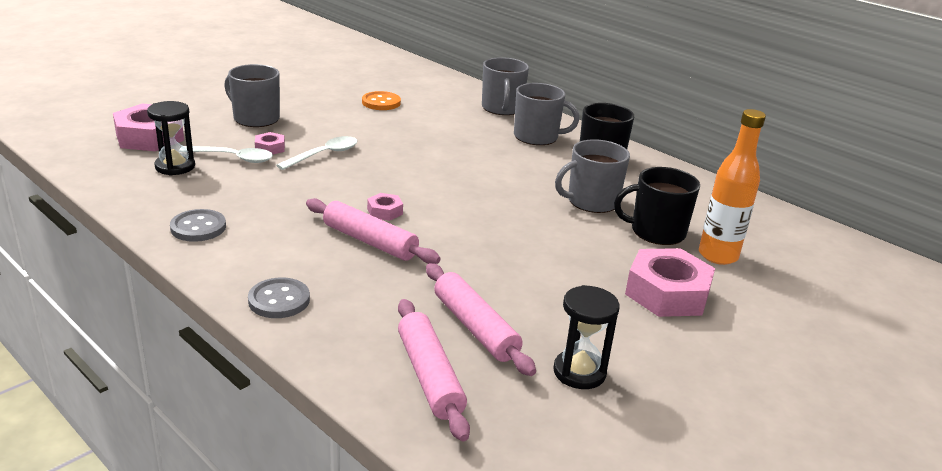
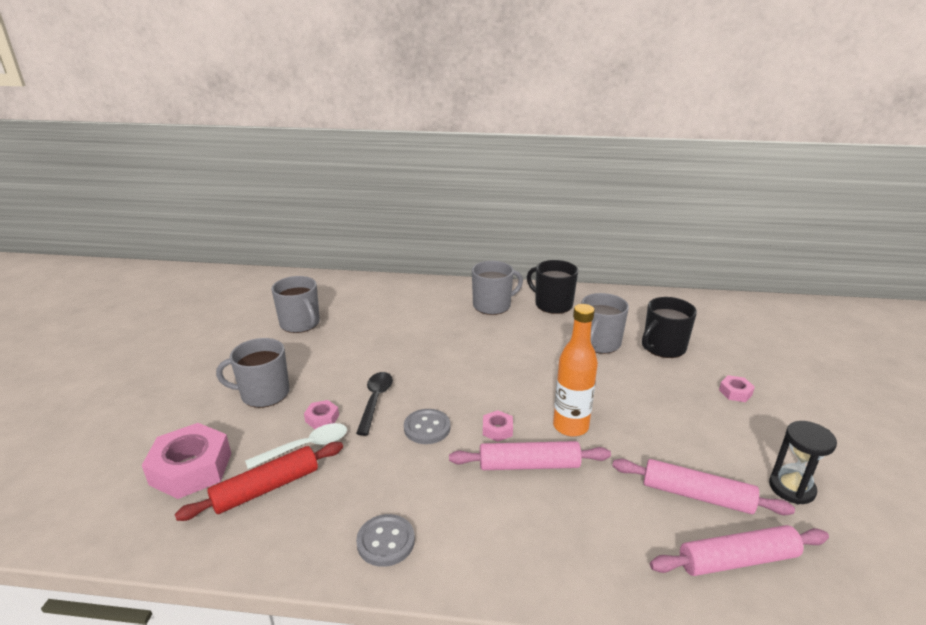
camera: 35 degrees left, 0 degrees up
(175, 167) = (266, 488): black hourglass -> red rolling pin
(279, 300) = (555, 570): grey button -> grey button (427, 428)
(324, 155) = (375, 400): white spoon -> black spoon
(381, 102) = (344, 326): orange button -> none
(429, 376) = (737, 560): pink rolling pin -> pink rolling pin turned 45 degrees counterclockwise
(502, 108) = (436, 291): grey mug -> grey mug (300, 324)
(667, 293) = (735, 392): pink nut -> pink nut, size x0.47
(718, 256) = (713, 347): orange bottle -> orange bottle (570, 426)

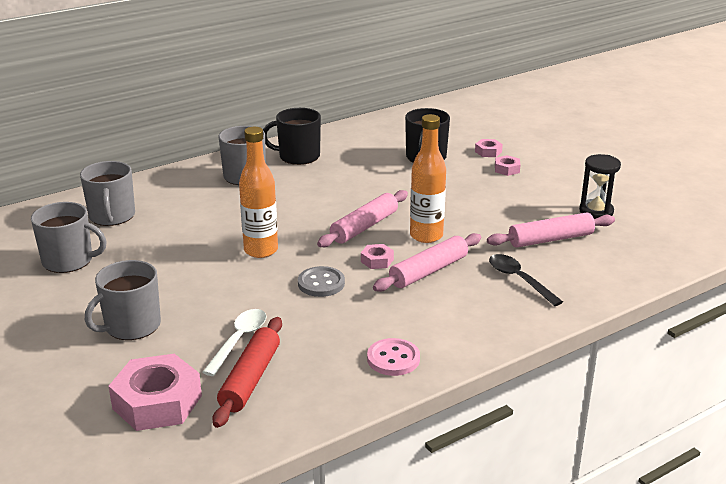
camera: 40 degrees left, 0 degrees up
(322, 418) = (220, 317): pink nut -> pink nut (488, 152)
(375, 400) = (248, 285): black spoon -> black spoon (519, 279)
(386, 541) = (393, 359): grey button -> pink button
(422, 374) = (261, 250): none -> orange bottle
(599, 343) = (375, 172): grey mug -> grey mug (112, 216)
(737, 560) = (607, 261): pink rolling pin -> pink rolling pin (364, 227)

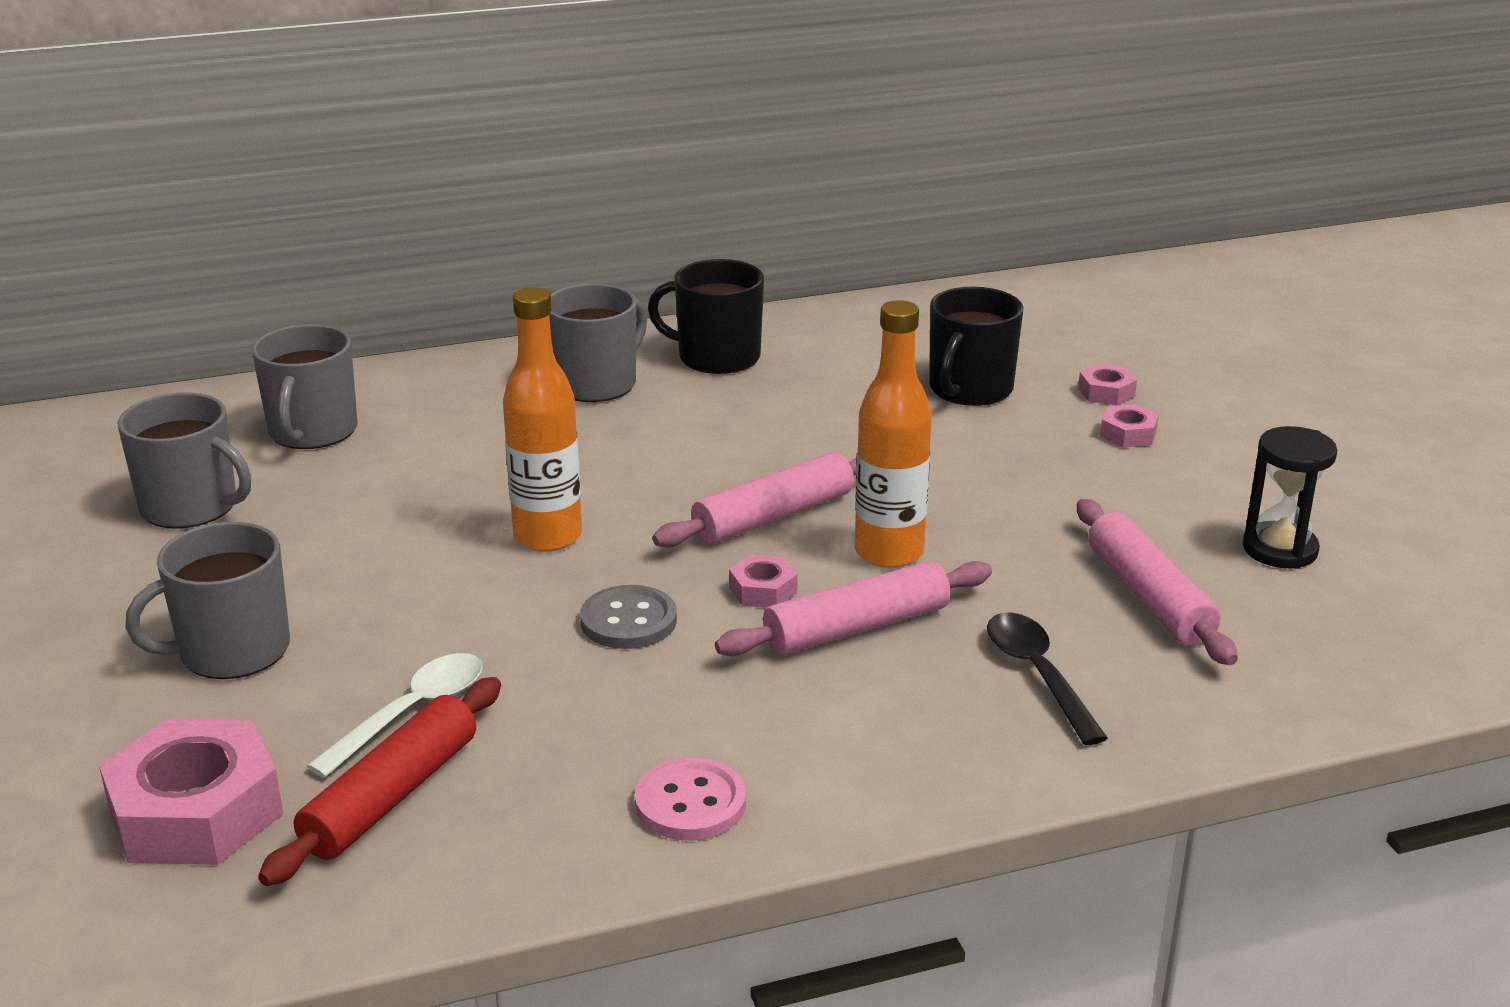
camera: 15 degrees right, 0 degrees up
(550, 239) = (1149, 596): pink rolling pin -> pink rolling pin turned 75 degrees clockwise

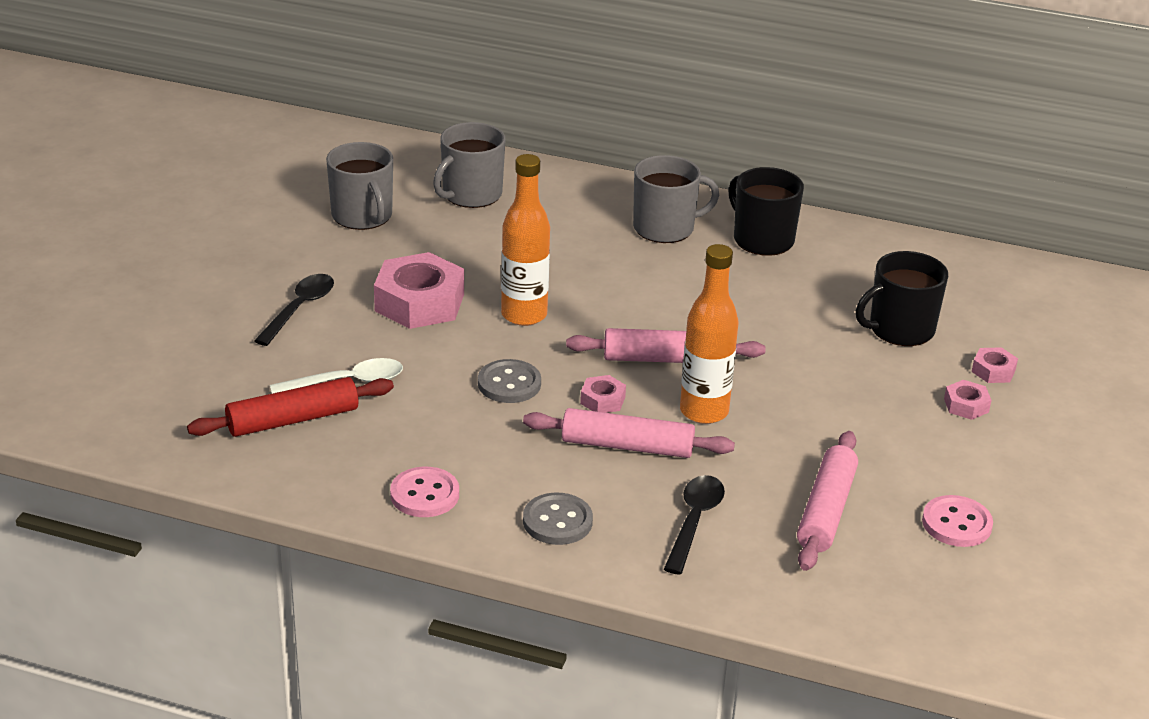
camera: 35 degrees right, 5 degrees up
(196, 812) = (203, 384): pink nut -> pink nut (419, 302)
(232, 651) = (299, 309): grey mug -> black spoon
(891, 752) = (557, 521): none -> grey button
(1280, 549) = (956, 523): black hourglass -> pink button

